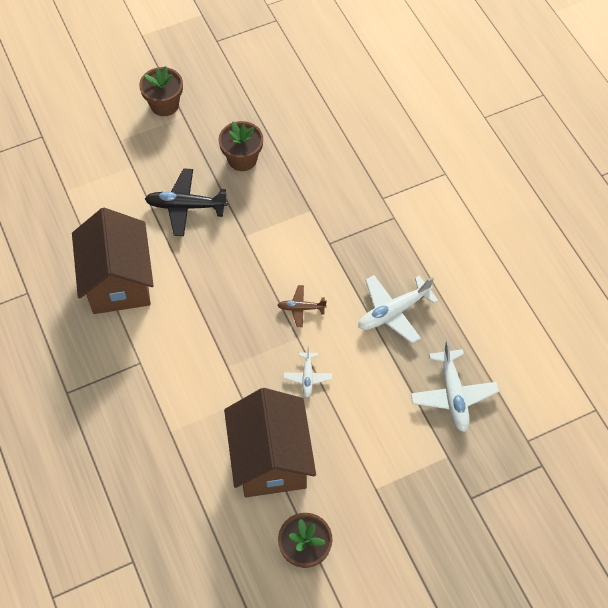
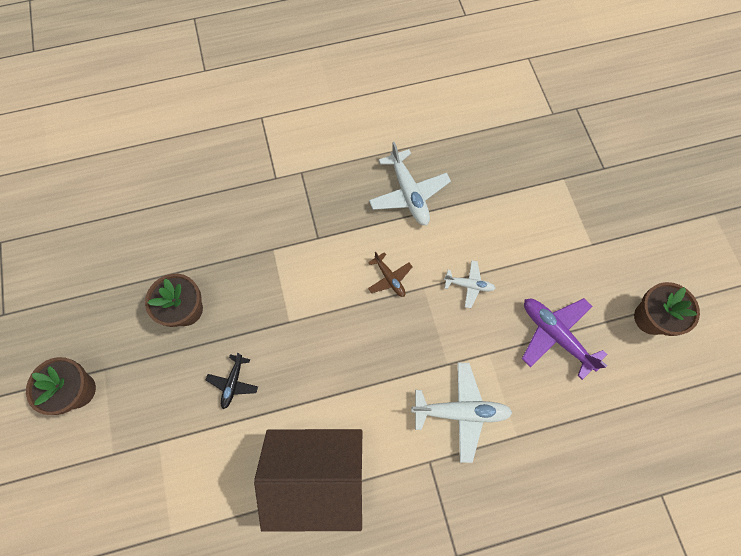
camera: 80 degrees left, 10 degrees up
(185, 206) = (233, 383): black plane -> black plane, size x0.56
(271, 459) = (555, 335): brown house -> purple plane
(301, 308) = (389, 278): brown plane -> brown plane turned 45 degrees counterclockwise
(453, 395) = (503, 161): white plane -> white plane (461, 412)

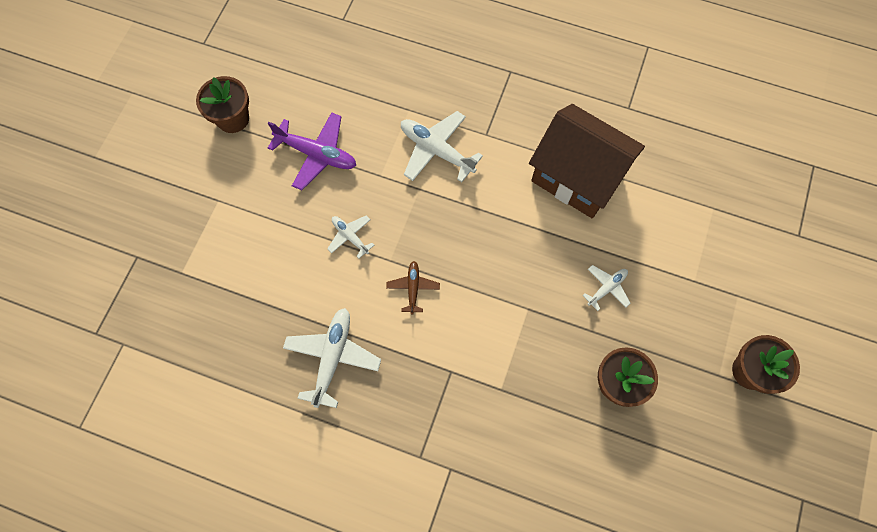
camera: 145 degrees left, 0 degrees up
(233, 383) = (607, 288): black plane -> white plane
(555, 335) = (317, 154): purple plane -> purple plane turned 60 degrees counterclockwise

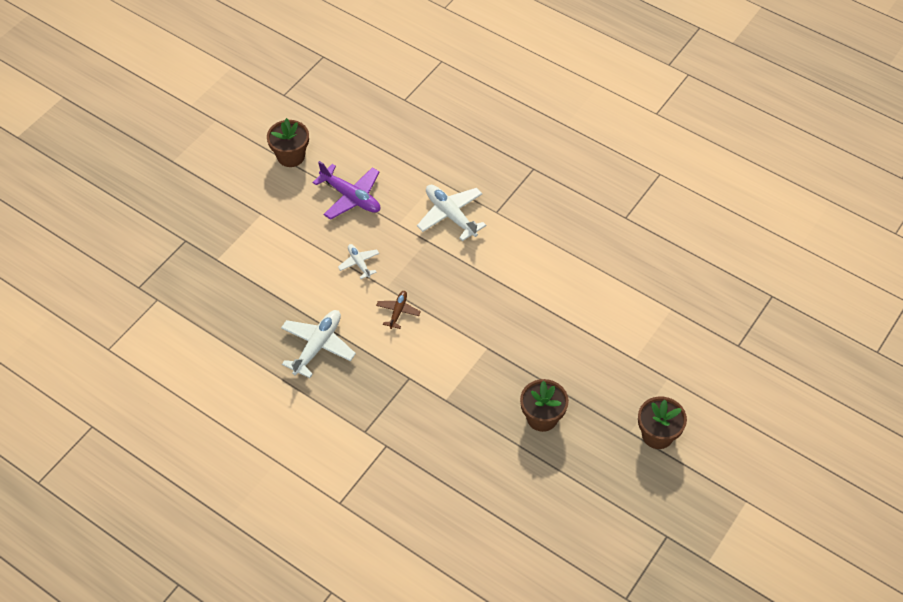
camera: 15 degrees right, 15 degrees down
(577, 177) = (562, 260): brown house -> none
(607, 288) = (558, 347): white plane -> none

